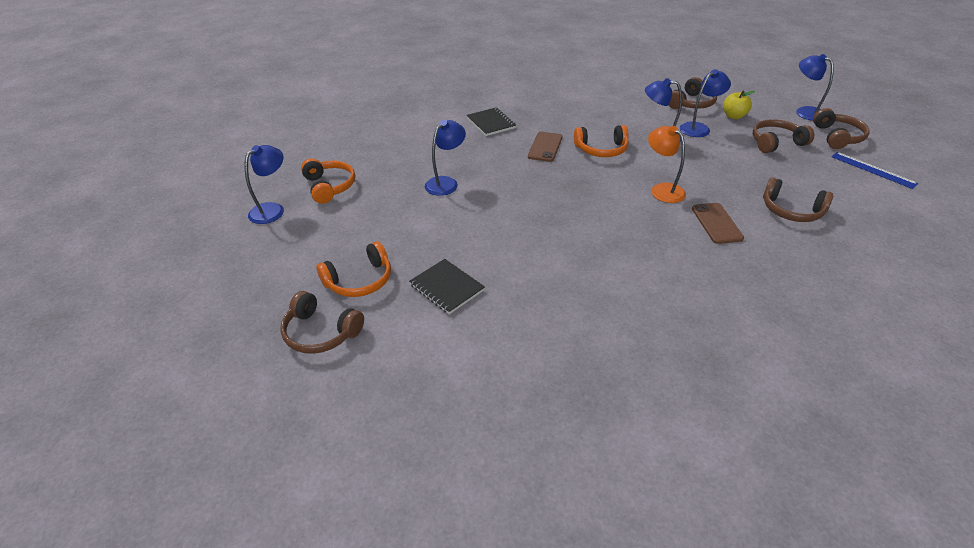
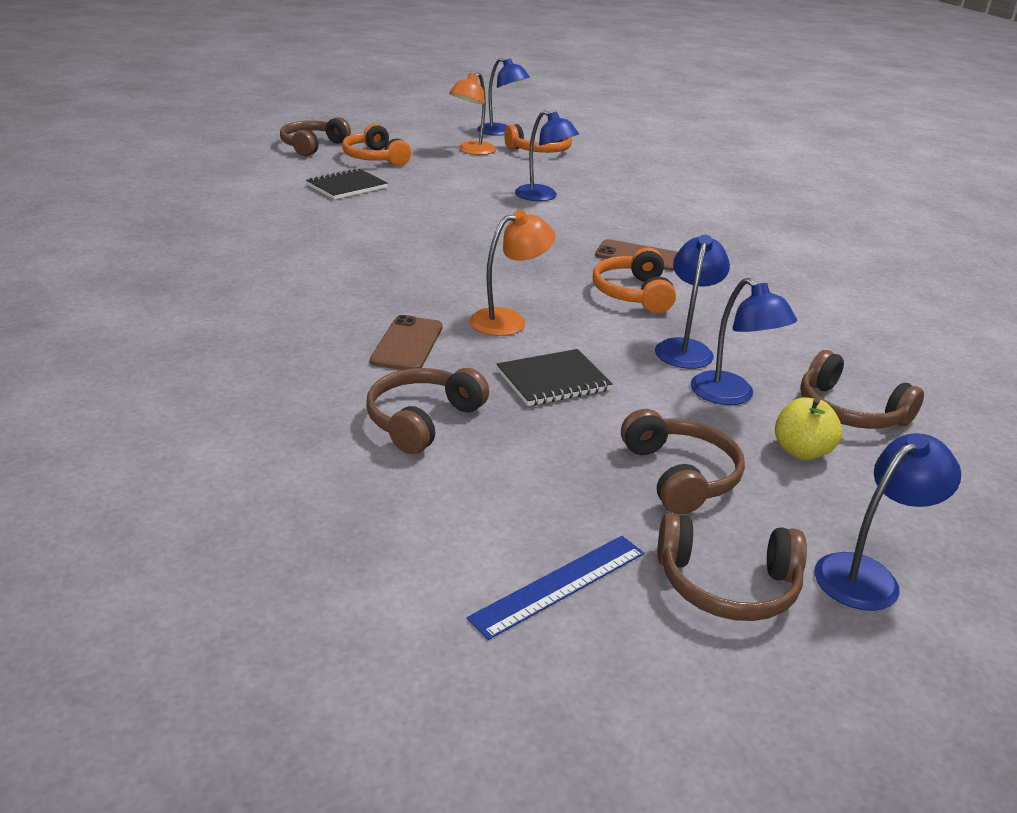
camera: 90 degrees right, 10 degrees down
(333, 223) = (472, 151): none -> orange lamp
(491, 123) = (706, 229): black notebook -> black notebook (553, 381)
(716, 223) = (407, 344): brown phone -> brown phone turned 75 degrees counterclockwise

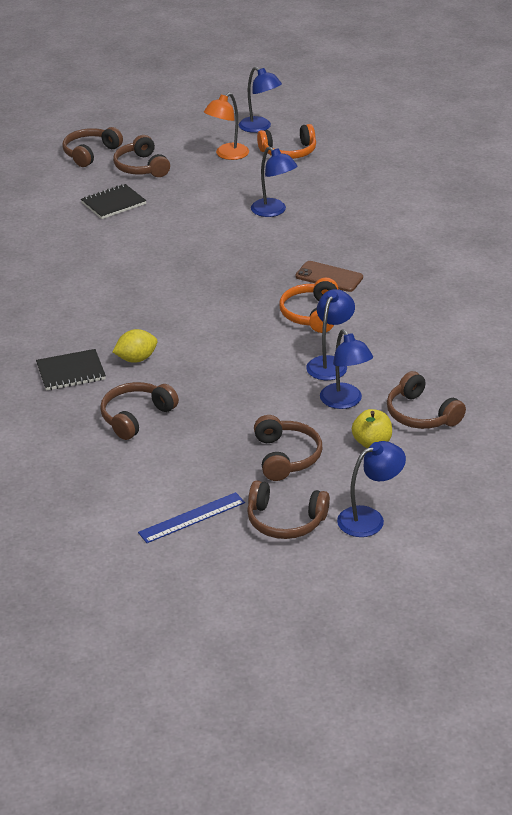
camera: 10 degrees right, 5 degrees up
(375, 158) = (141, 167): orange headphones -> brown headphones
(407, 344) = (136, 359): brown phone -> yellow lemon
(508, 320) = (211, 339): orange lamp -> none
(553, 381) = (228, 389): black notebook -> black notebook (71, 372)

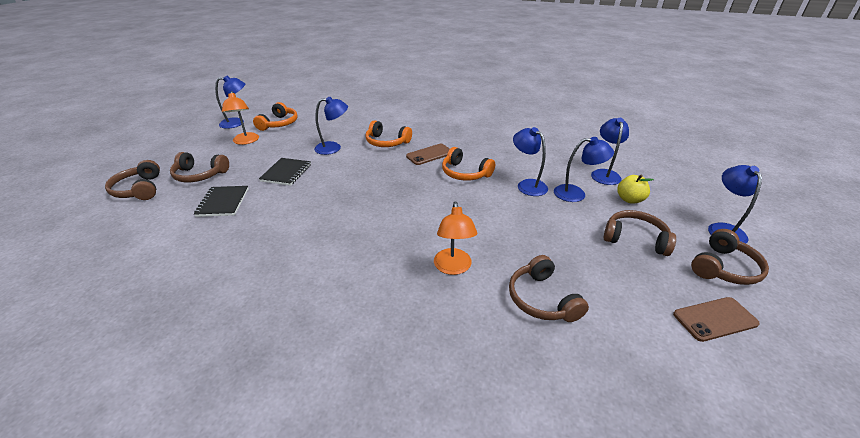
camera: 60 degrees left, 0 degrees up
(71, 372) = (440, 317): black notebook -> black notebook (286, 173)
(136, 359) = (453, 268): yellow lemon -> orange lamp
(192, 518) = (715, 319): blue ruler -> brown phone
(326, 238) = (387, 142): none -> orange headphones
(421, 414) = (604, 174): brown headphones -> blue lamp

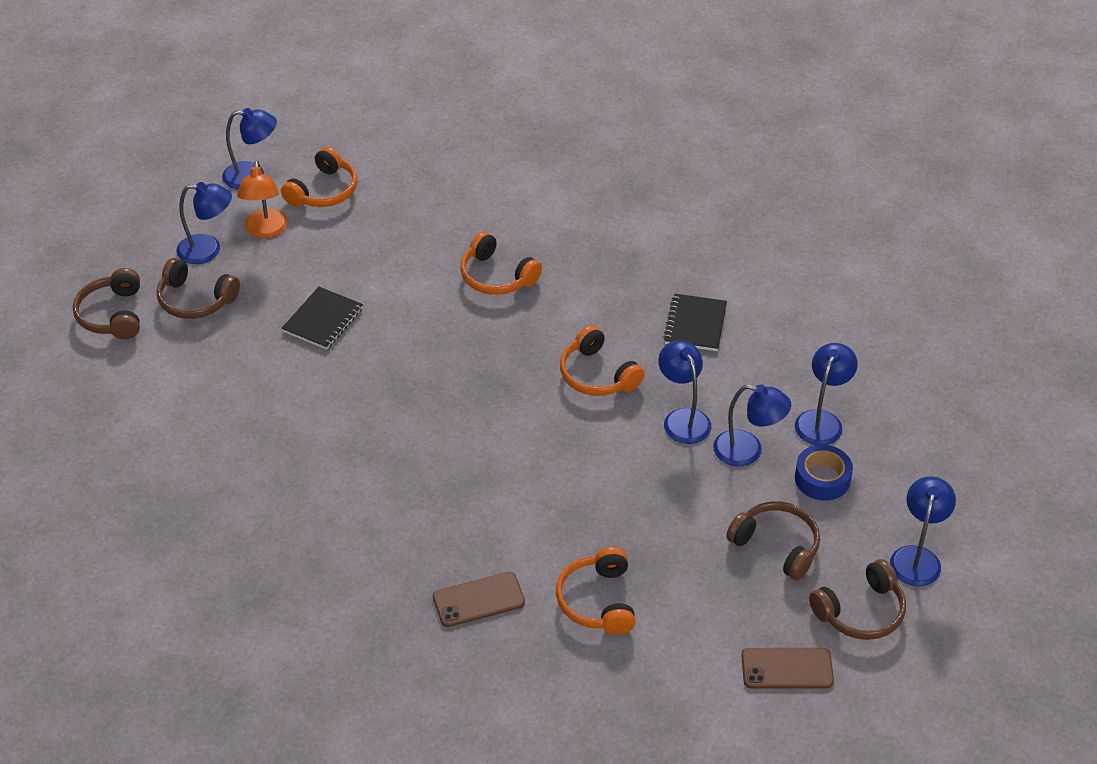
camera: 15 degrees right, 10 degrees up
(223, 202) = (229, 364): black notebook -> black notebook (695, 324)
(333, 148) = (405, 274): blue lamp -> blue lamp (208, 250)
(429, 154) = (557, 321): brown phone -> brown phone (478, 600)
(453, 268) = (510, 536): orange lamp -> none
(542, 299) = (598, 601): brown headphones -> orange headphones
(629, 199) = (822, 479): yellow apple -> blue tape

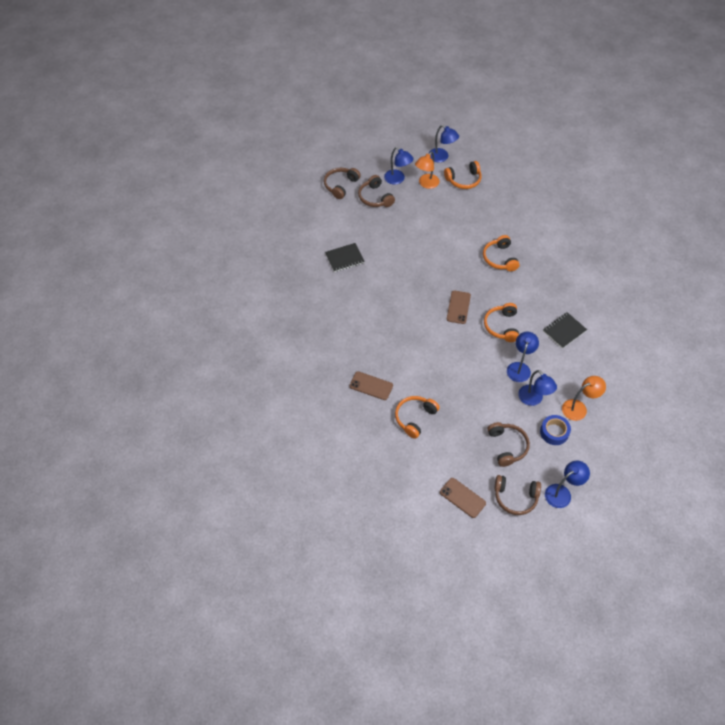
camera: 40 degrees right, 10 degrees up
(323, 320) = (415, 235): black notebook -> black notebook (344, 258)
(502, 388) = (458, 307): none -> brown phone
(821, 420) = (579, 408): blue lamp -> orange lamp

